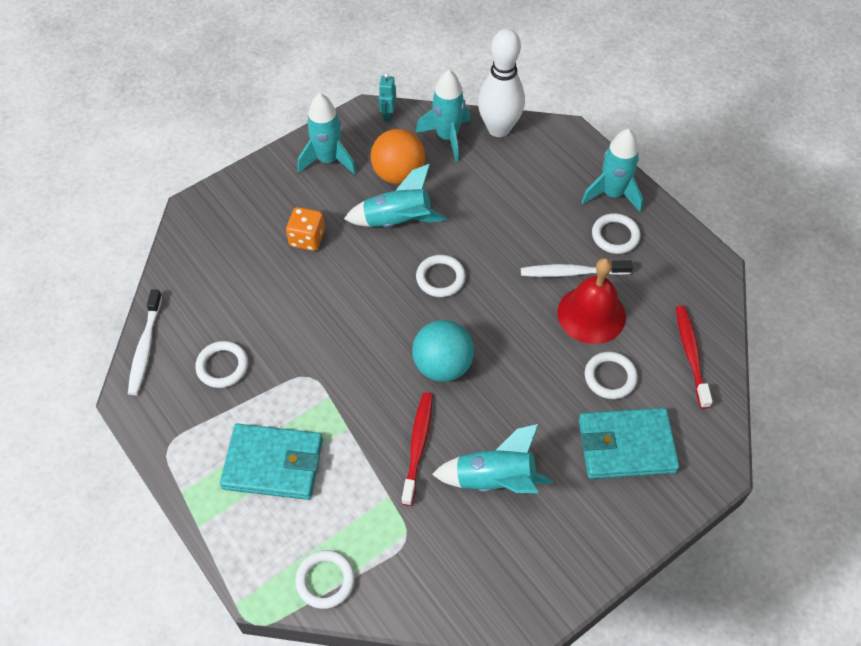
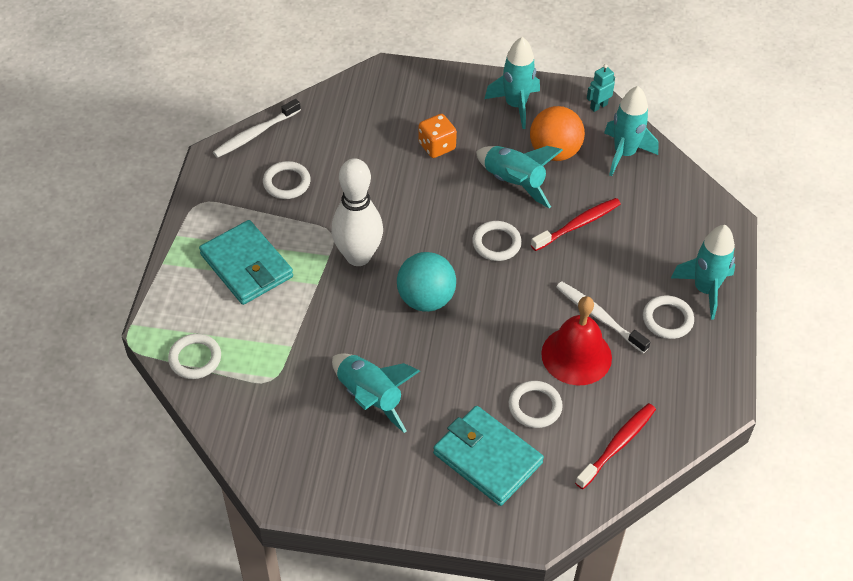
camera: 45 degrees right, 5 degrees down
(418, 446) = (347, 333): red toothbrush -> red toothbrush (578, 225)
(499, 129) = (673, 177): white bowling pin -> white bowling pin (358, 256)

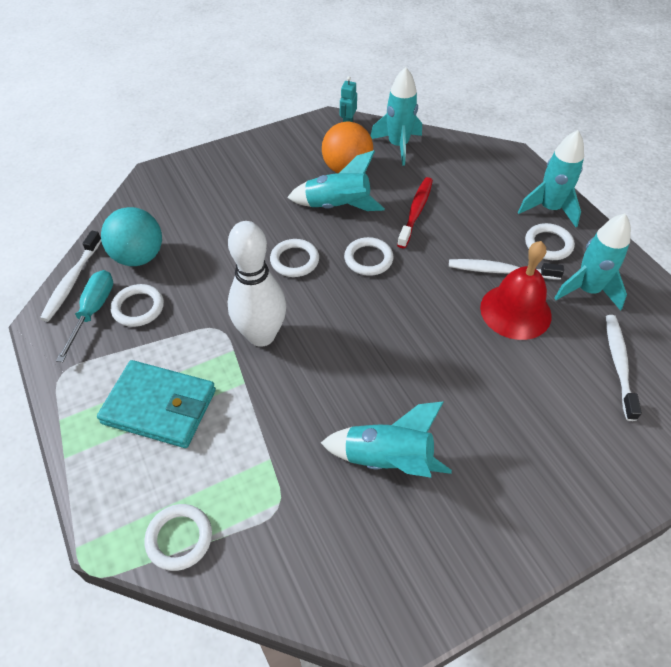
camera: 35 degrees left, 0 degrees up
(253, 167) = (93, 311): none -> turquoise screwdriver
(426, 299) = (354, 338): turquoise ball -> turquoise ball (139, 257)
(437, 146) = (249, 210): orange dice -> none
(487, 458) = (538, 446): turquoise wallet -> none
(515, 105) = (285, 151): turquoise rocket -> turquoise rocket (587, 290)
(535, 406) = (528, 374): white ring -> white ring (294, 260)
(617, 445) = (618, 364): red toothbrush -> white toothbrush

